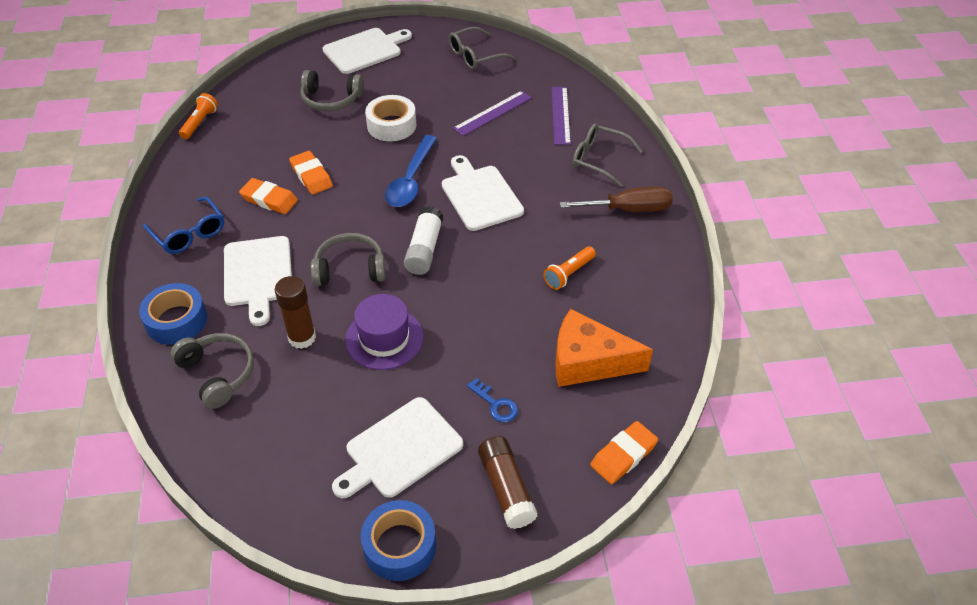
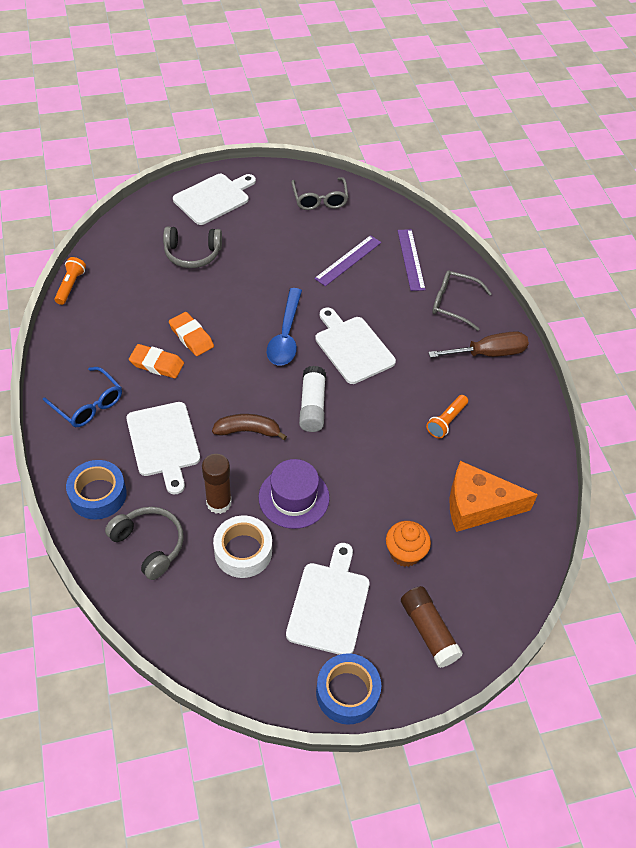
camera: 10 degrees left, 5 degrees up
(350, 269) = (248, 431): grey headphones -> brown banana
(391, 125) = (256, 278): white tape -> white tape (243, 551)
(400, 450) = (329, 604): white cutting board -> white cutting board turned 150 degrees clockwise
(475, 56) = (320, 200): grey glasses -> grey glasses turned 60 degrees counterclockwise
(495, 404) = (405, 553): blue key -> orange cupcake
(623, 455) = (522, 591): orange eraser -> none

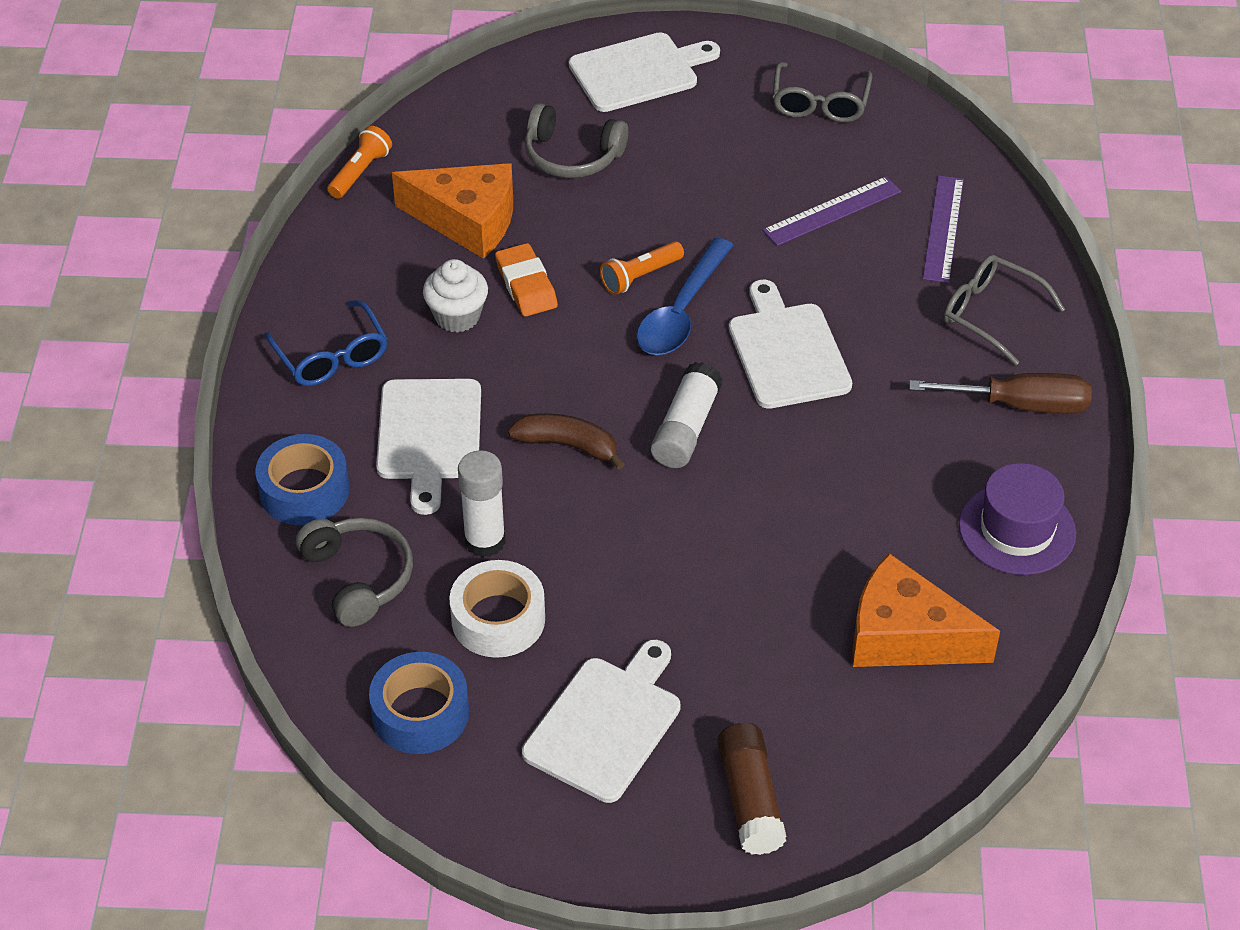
camera: 20 degrees right, 5 degrees down
(144, 304) = (467, 220): none -> orange cheese
(157, 364) = (457, 316): orange eraser -> white cupcake
(219, 503) = (485, 541): brown glue stick -> white glue stick
(294, 497) = (606, 559): purple hat -> purple hat (1017, 529)
(347, 692) = (588, 853): blue tape -> blue tape (420, 713)
(405, 553) = (755, 679): orange cupcake -> none
(446, 421) = (903, 497): orange flashlight -> orange flashlight (640, 276)

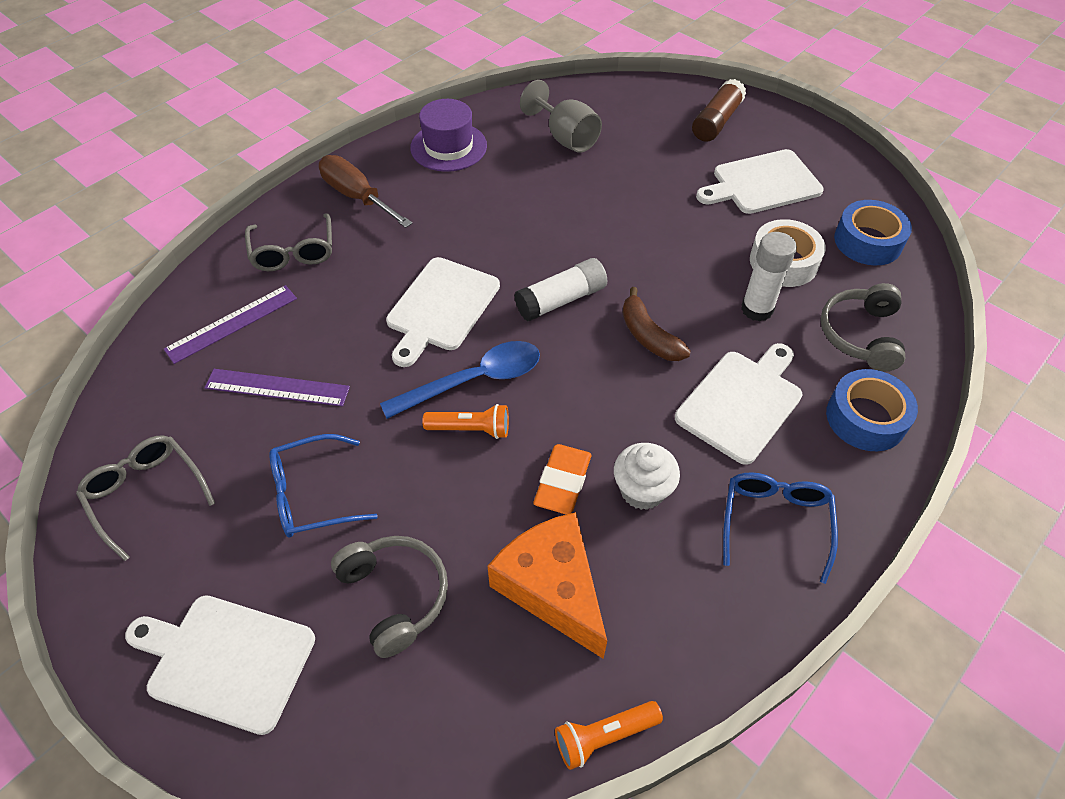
camera: 140 degrees left, 5 degrees up
(704, 169) = (312, 495): none -> blue glasses
(820, 103) = (146, 494): grey glasses -> grey glasses turned 90 degrees counterclockwise
(905, 636) = (565, 137): orange cheese -> grey goblet

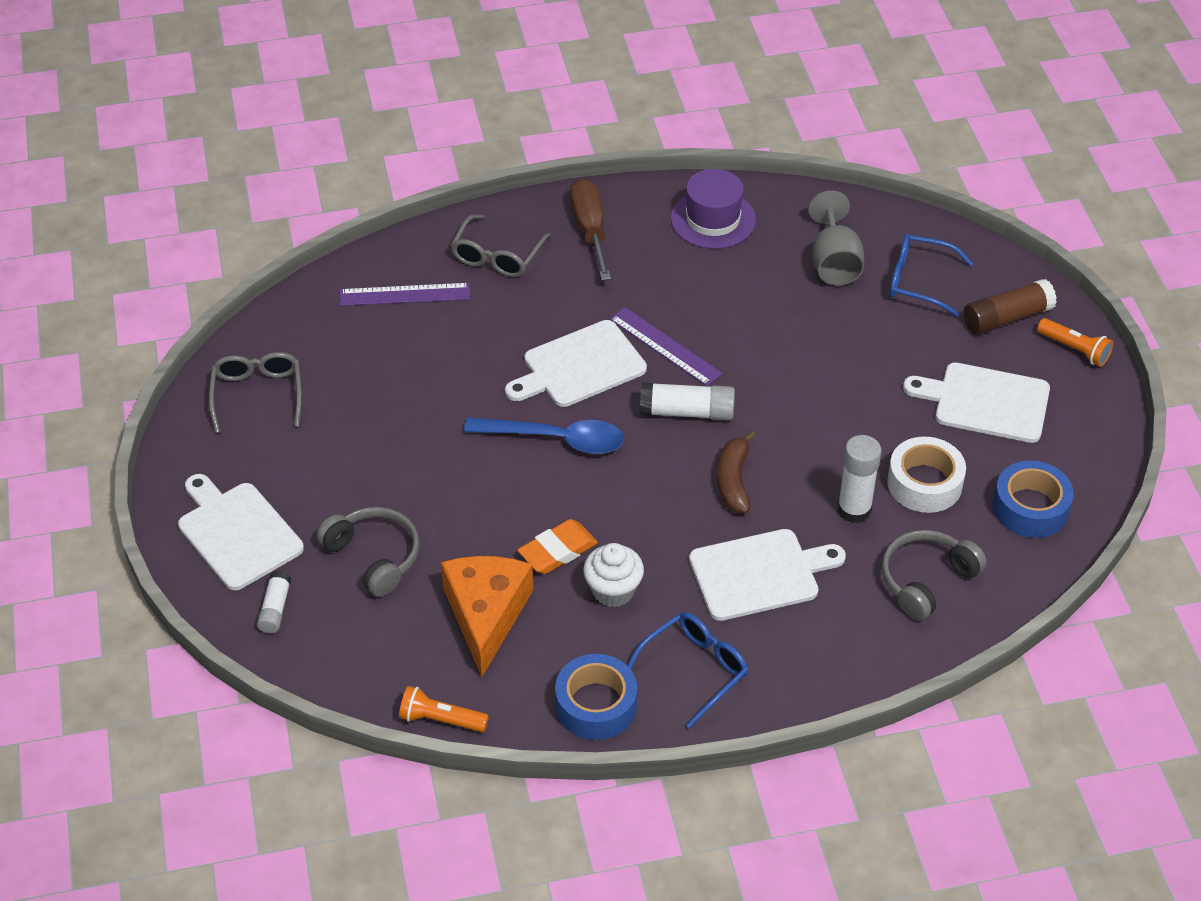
camera: 35 degrees right, 5 degrees down
(277, 388) = (402, 365): purple ruler -> purple ruler (664, 346)
(312, 495) = (369, 458): blue glasses -> blue glasses (919, 281)
(332, 724) = (275, 608): none -> white glue stick
(395, 596) = (374, 557): grey headphones -> grey headphones turned 45 degrees counterclockwise
(470, 429) = (521, 474): orange flashlight -> orange flashlight (1074, 349)
(865, 418) = (854, 643): blue tape -> blue tape (596, 705)

